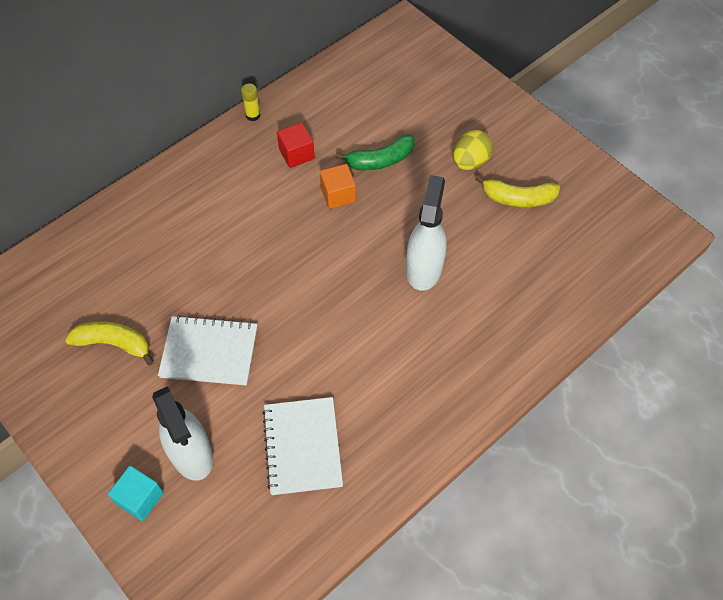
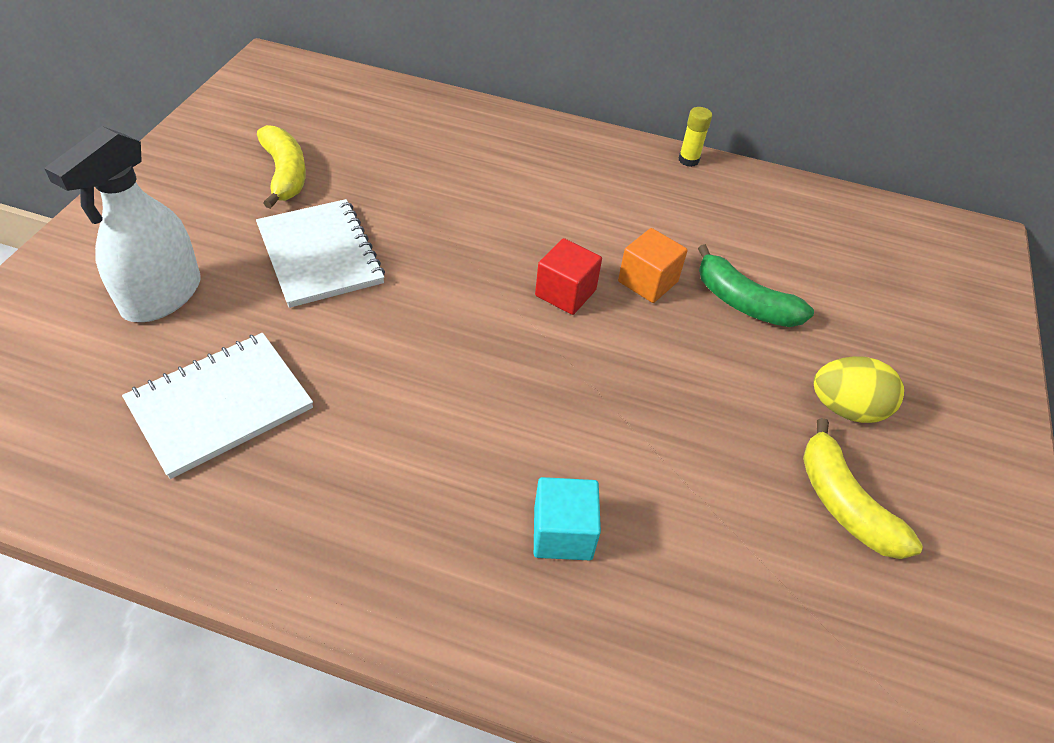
camera: 55 degrees right, 10 degrees down
(140, 498) = (79, 276): turquoise cube -> turquoise cube (562, 533)
(296, 154) = (671, 218): red cube -> red cube (565, 293)
(424, 268) = (609, 427): white spray bottle -> none

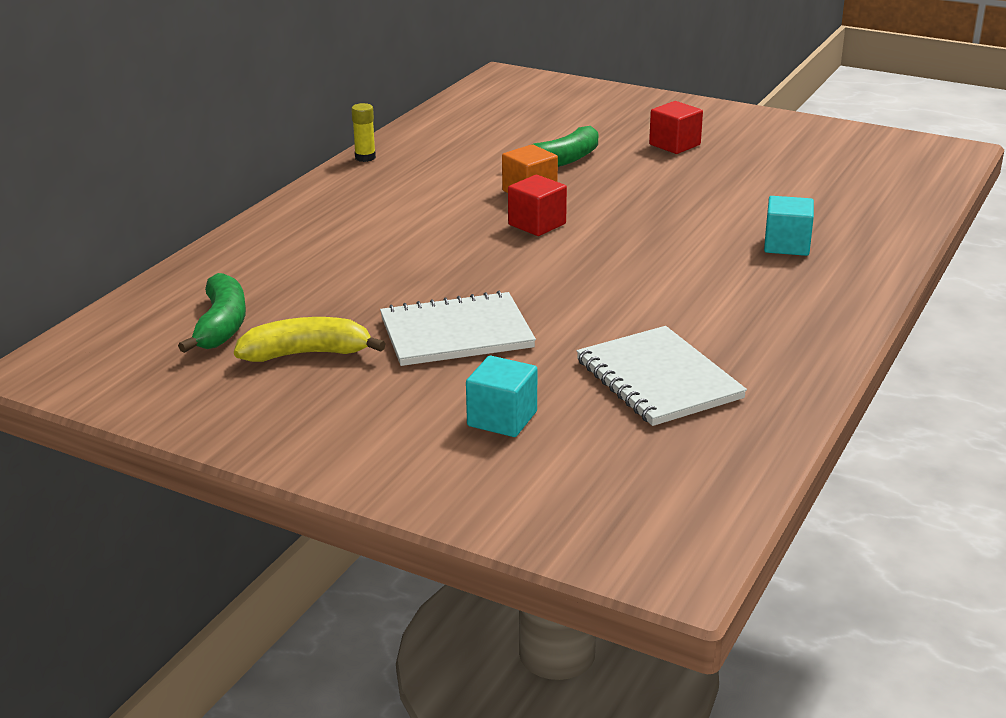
camera: 75 degrees left, 20 degrees down
(161, 296) = (502, 419): white spray bottle -> turquoise cube
(333, 126) = (222, 325): none -> green banana
(843, 503) = (756, 158): yellow banana -> none
(846, 408) = (674, 145): yellow egg -> red cube

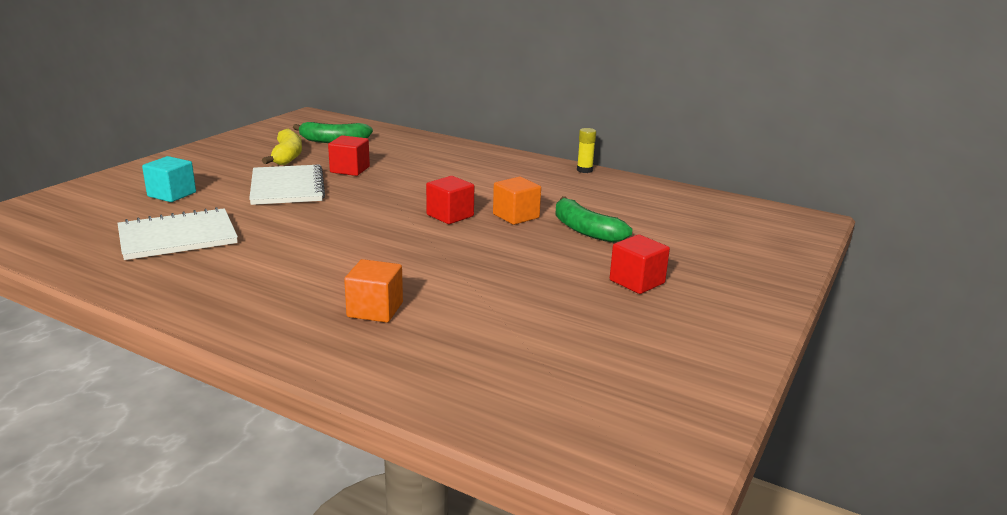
camera: 90 degrees right, 5 degrees down
(372, 297) = (350, 170): none -> red cube
(786, 245) = (375, 310): turquoise cube -> orange cube

